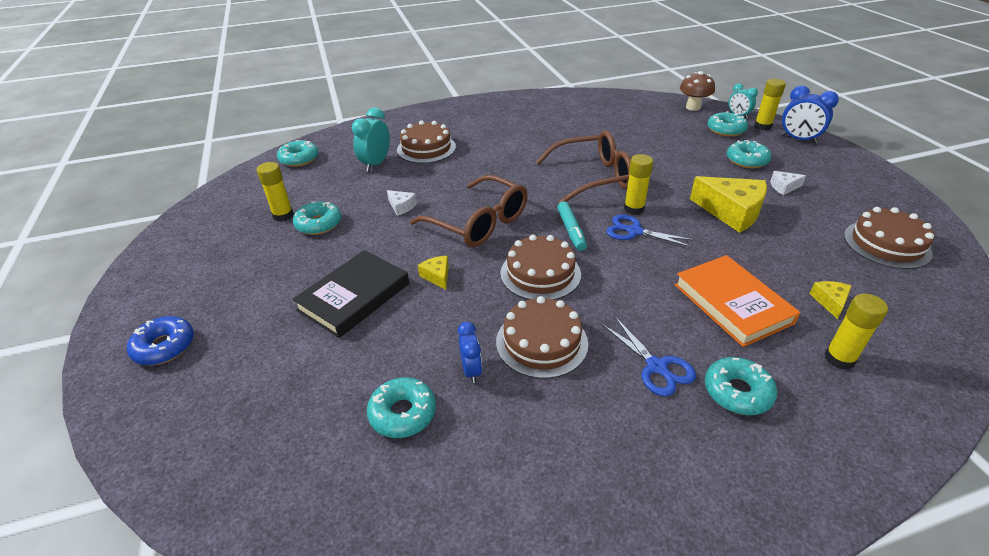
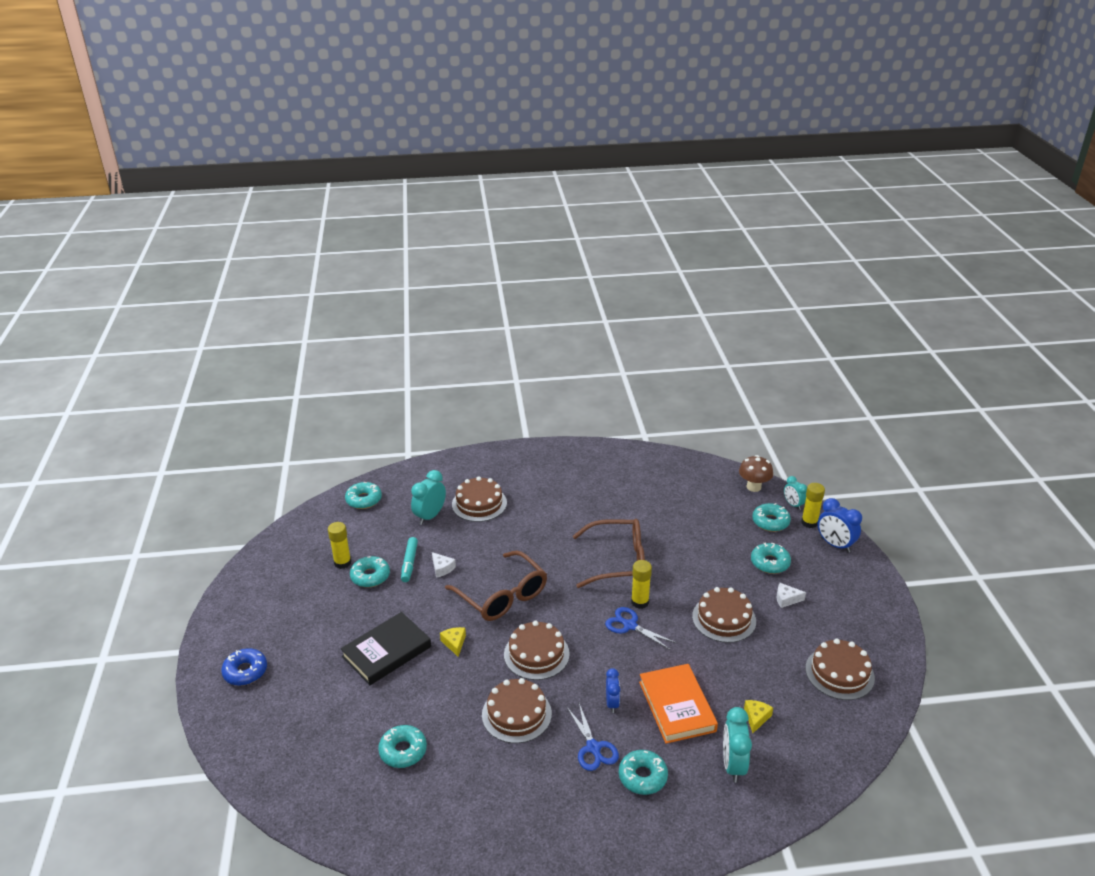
camera: 10 degrees right, 5 degrees down
(471, 370) = (458, 727): blue clock -> blue clock (612, 703)
(571, 230) = (577, 616): turquoise marker -> turquoise marker (409, 563)
(731, 212) = (724, 618): yellow cheese -> brown cake
(839, 359) = (733, 765): yellow glue stick -> turquoise clock

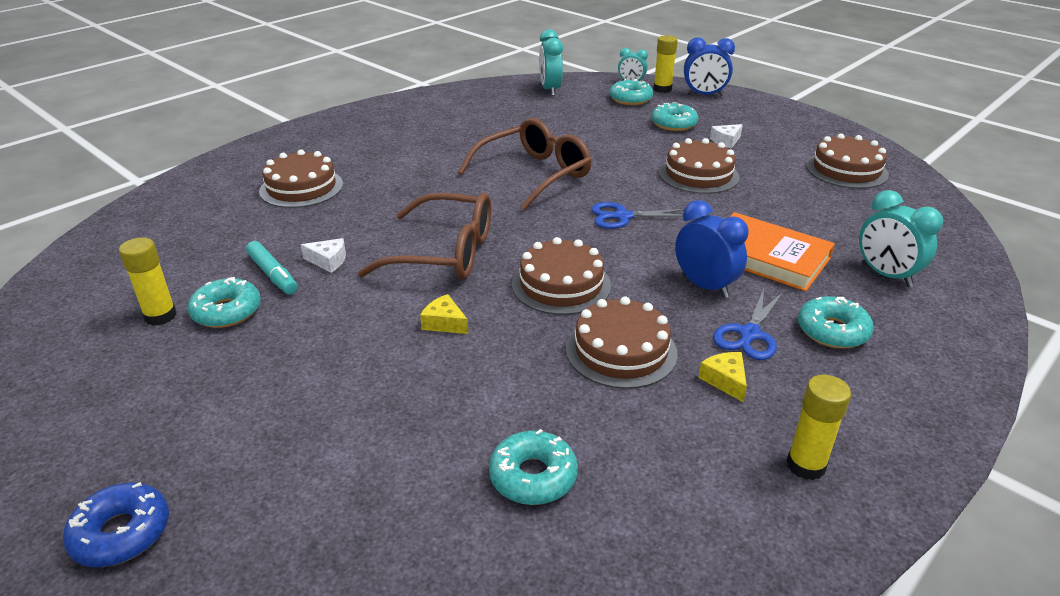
camera: 40 degrees left, 0 degrees up
(364, 500) = (118, 241): turquoise donut -> none
(386, 651) = (357, 378): black book -> none
(430, 516) = (246, 221): turquoise clock -> turquoise clock (550, 90)
(593, 748) = (749, 335): blue scissors -> blue scissors turned 90 degrees clockwise
(612, 703) = (705, 286): blue clock -> blue clock, size x1.58
(640, 602) = (604, 195): yellow glue stick -> yellow glue stick (806, 465)
(753, 487) = (580, 83): brown mushroom -> none
(756, 718) = (842, 230): yellow cheese -> yellow cheese (725, 380)

